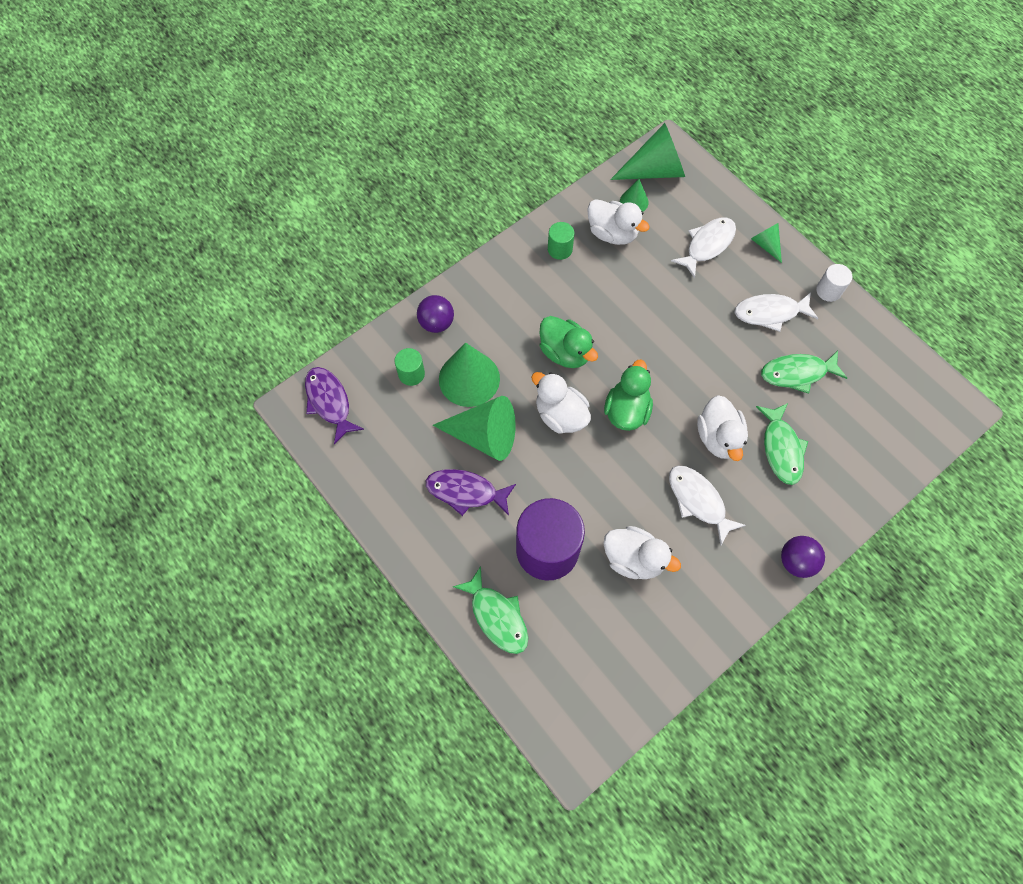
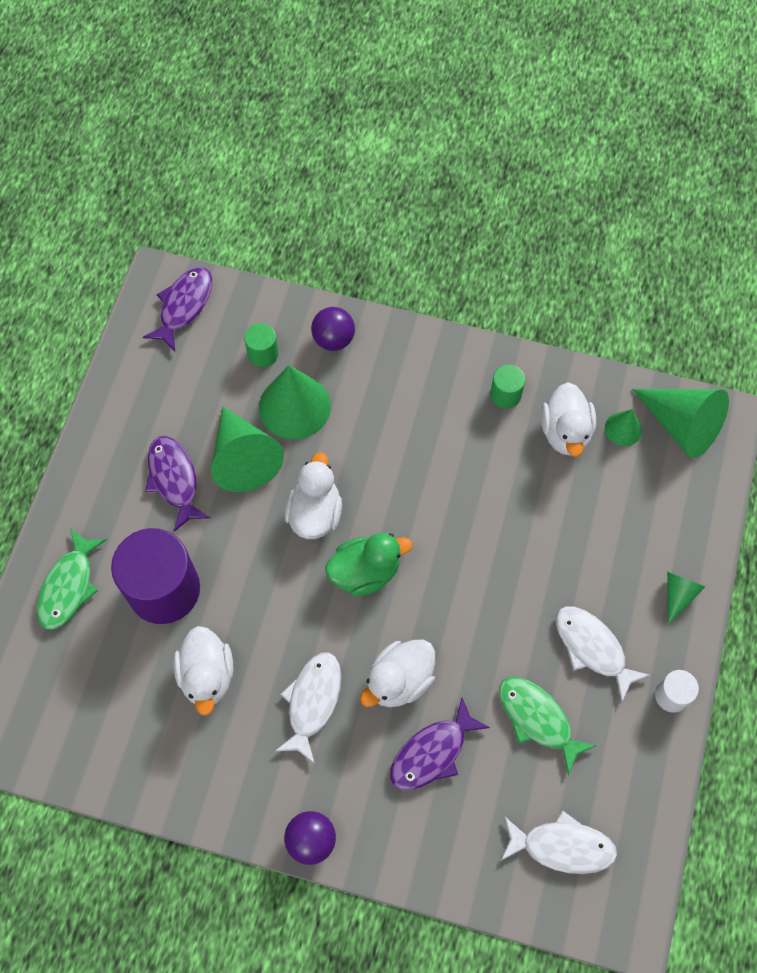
camera: 55 degrees right, 0 degrees up
(565, 352) = (388, 474): green duck -> none
(707, 245) = (628, 534): white fish -> white fish (562, 846)
(781, 449) = (432, 753): green fish -> purple fish

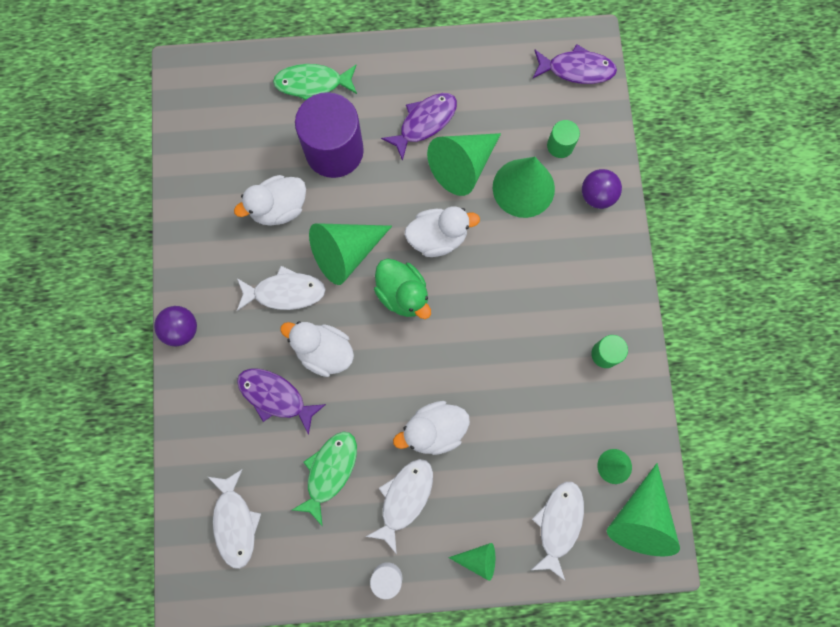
camera: 70 degrees right, 10 degrees up
(293, 617) = (346, 253): none -> green cone
(565, 432) = (590, 416): white duck -> white duck (434, 430)
(665, 503) = (558, 524): none -> white fish

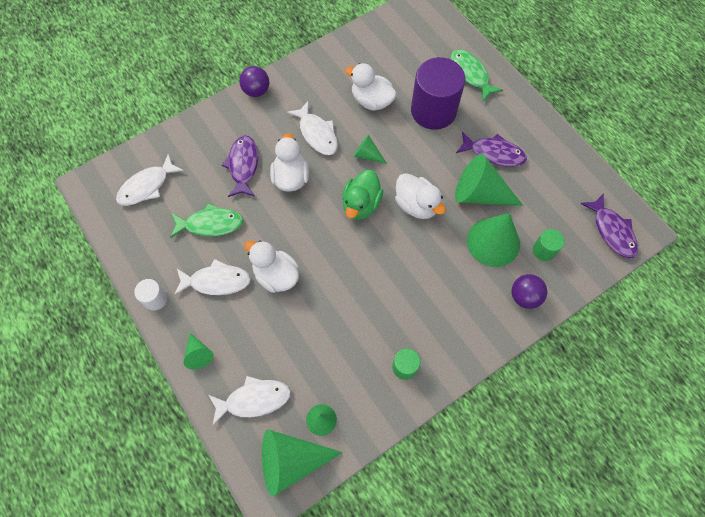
camera: 60 degrees right, 10 degrees down
(346, 253) = (367, 155): green cone -> green cone, size x0.51

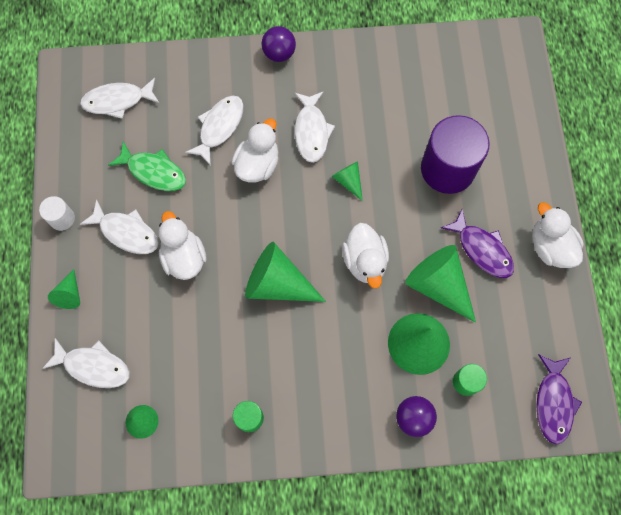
camera: 30 degrees right, 5 degrees up
(243, 165) = (219, 127): purple fish -> white fish
(291, 460) = (92, 443): green cone -> green cone (277, 283)
(361, 204) = (310, 230): green duck -> none
(371, 100) = (389, 124): white duck -> white duck (550, 247)
(470, 74) = (514, 148): green fish -> none

